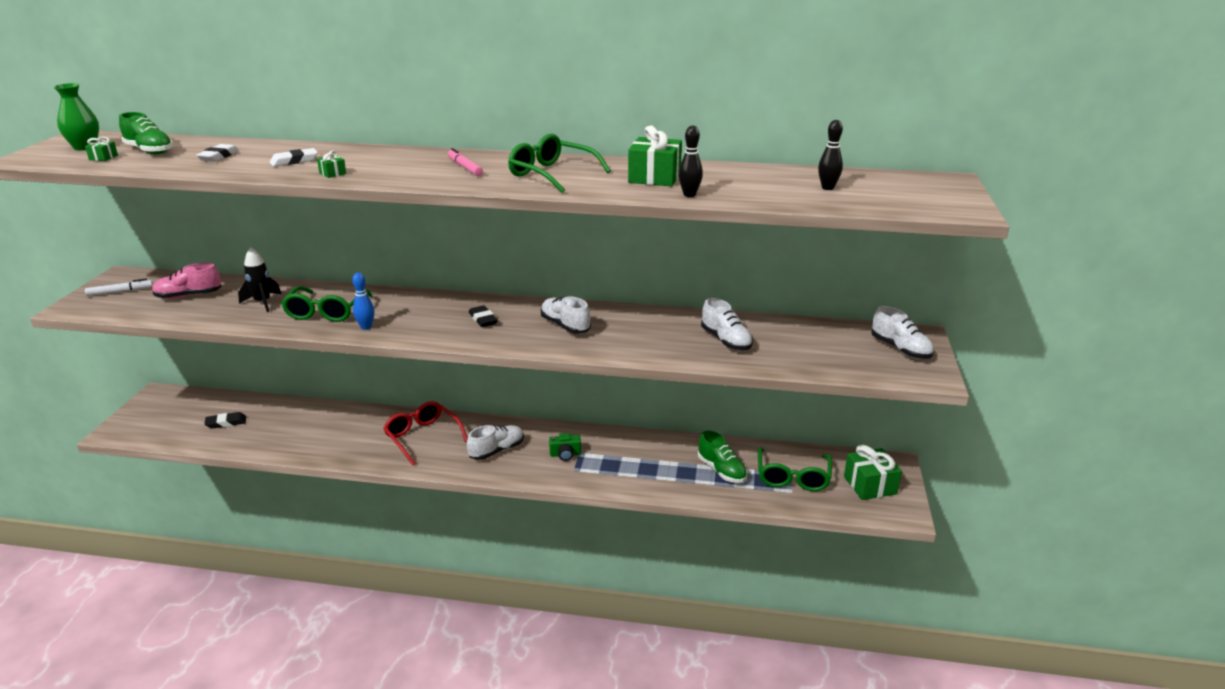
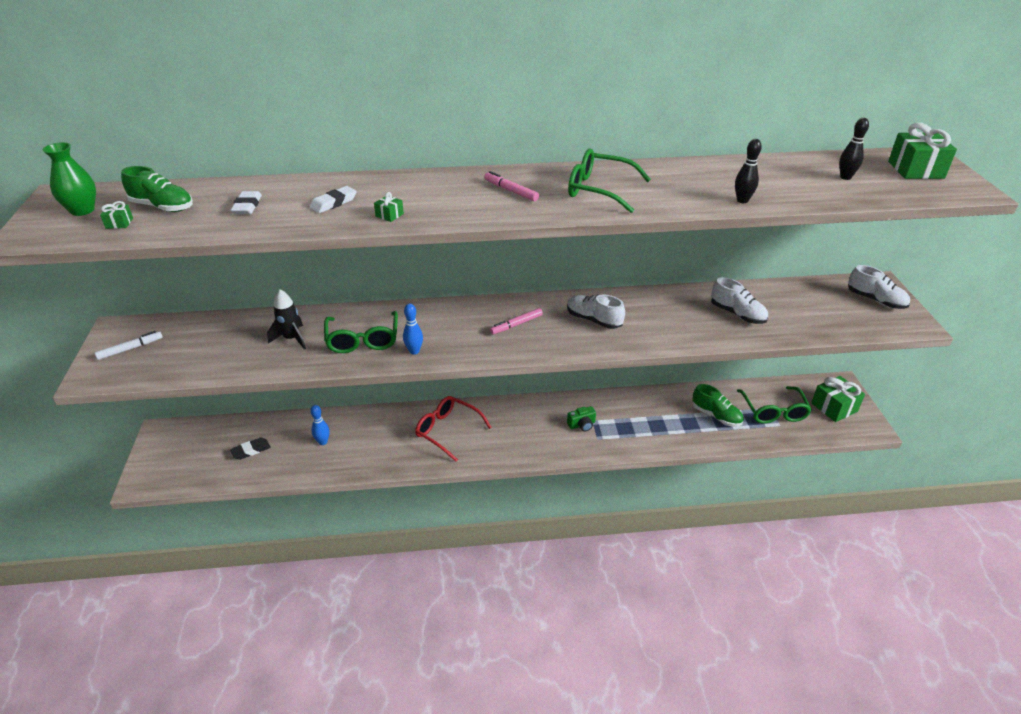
camera: 15 degrees left, 10 degrees up
(188, 296) = (208, 342): pink shoe -> none
(296, 427) = (323, 442): none -> blue bowling pin
(483, 319) = (516, 324): black eraser -> pink marker
(497, 450) = (521, 432): white shoe -> none
(654, 177) = (693, 183): green gift -> green gift (915, 170)

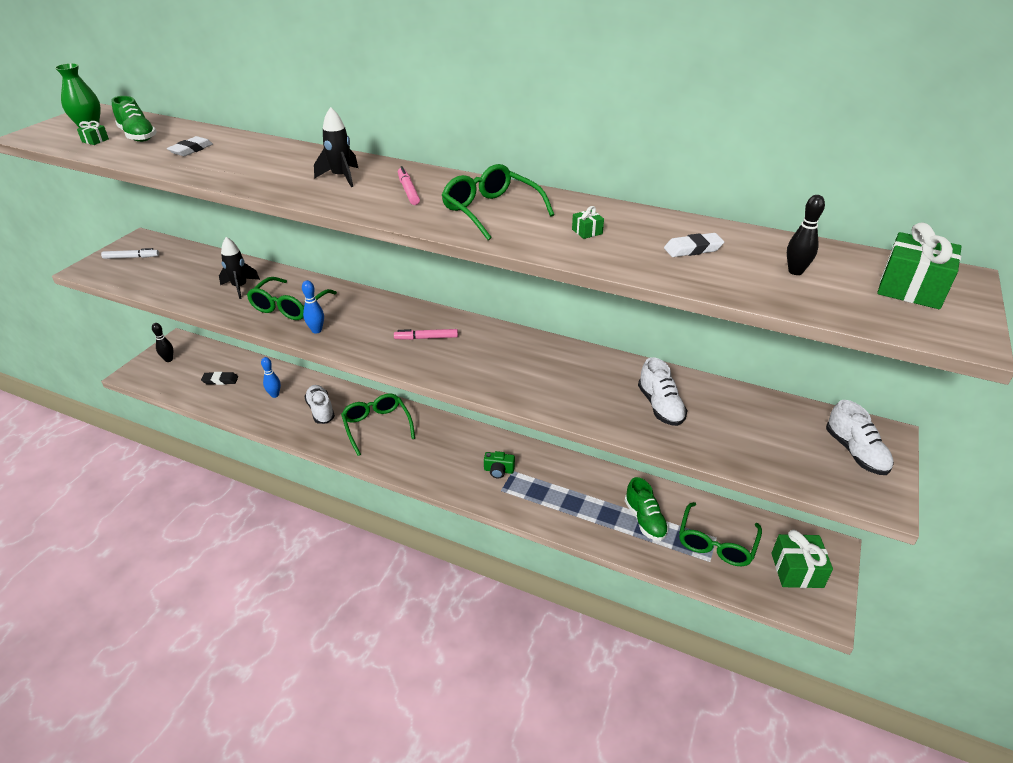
camera: 30 degrees right, 0 degrees up
(333, 203) = (253, 163): white eraser -> white eraser (693, 249)
(389, 215) = (278, 184): green gift -> green gift (587, 231)
(436, 194) = (341, 177): none -> black rocket
(448, 431) = (377, 427): red glasses -> green glasses
(594, 320) = (502, 359): white shoe -> white shoe (321, 410)
(742, 200) = (626, 261): black bowling pin -> black bowling pin (168, 359)

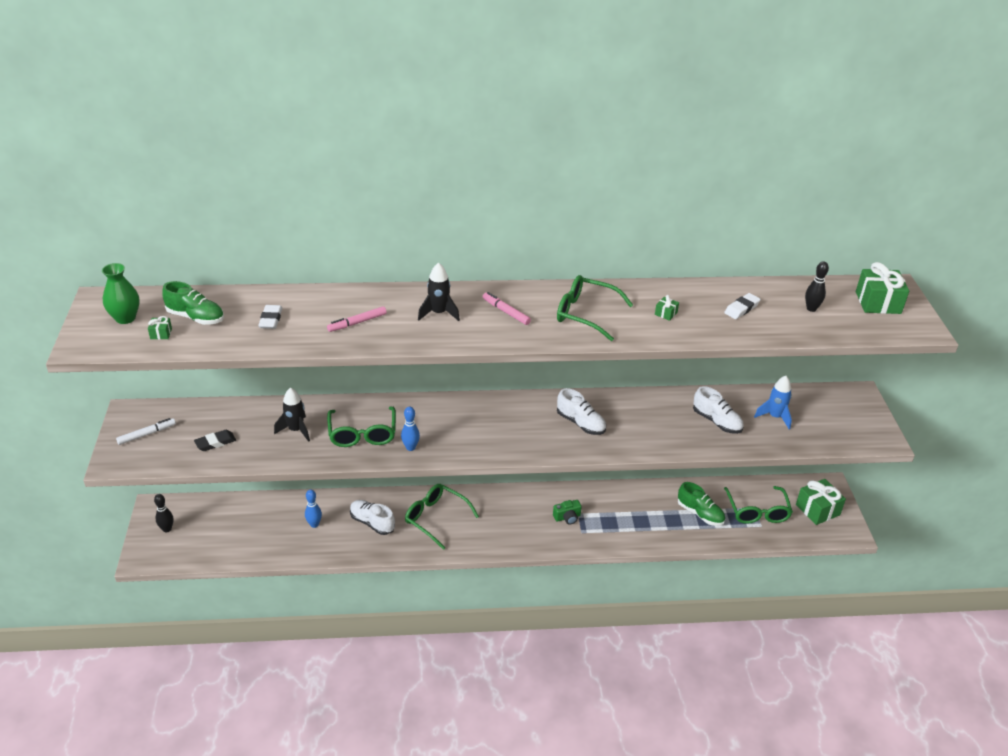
camera: 30 degrees left, 0 degrees up
(220, 380) = (245, 530): black eraser -> black eraser (215, 443)
(426, 338) = (506, 424): pink marker -> pink marker (357, 323)
(740, 424) = (774, 417): none -> blue rocket
(855, 452) = (851, 412): white shoe -> white shoe (580, 423)

